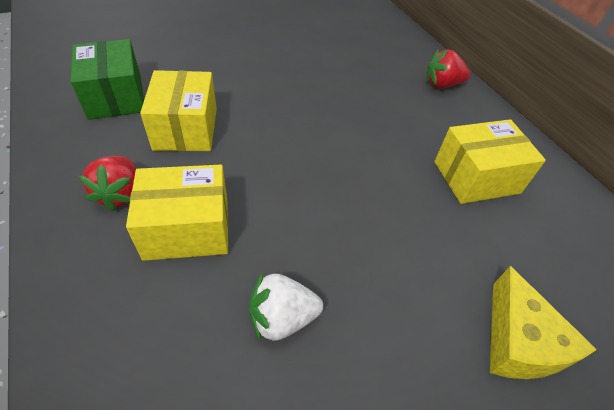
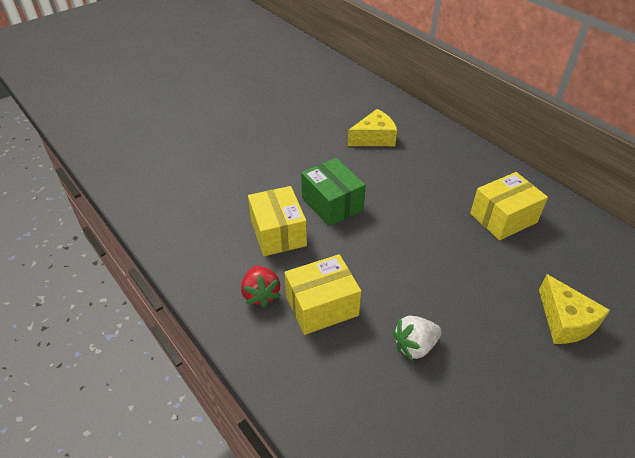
camera: 10 degrees left, 5 degrees down
(115, 97) = (208, 220): green box -> green box (332, 204)
(353, 55) = (374, 138): none -> yellow cheese
(442, 85) = (452, 148): red strawberry -> none

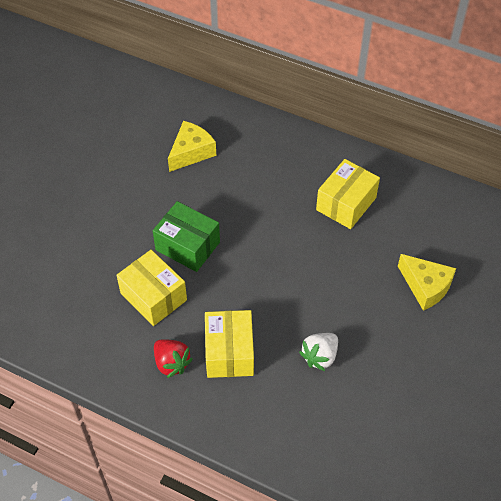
camera: 25 degrees left, 10 degrees up
(322, 306) = (229, 352): yellow box -> yellow box turned 45 degrees counterclockwise

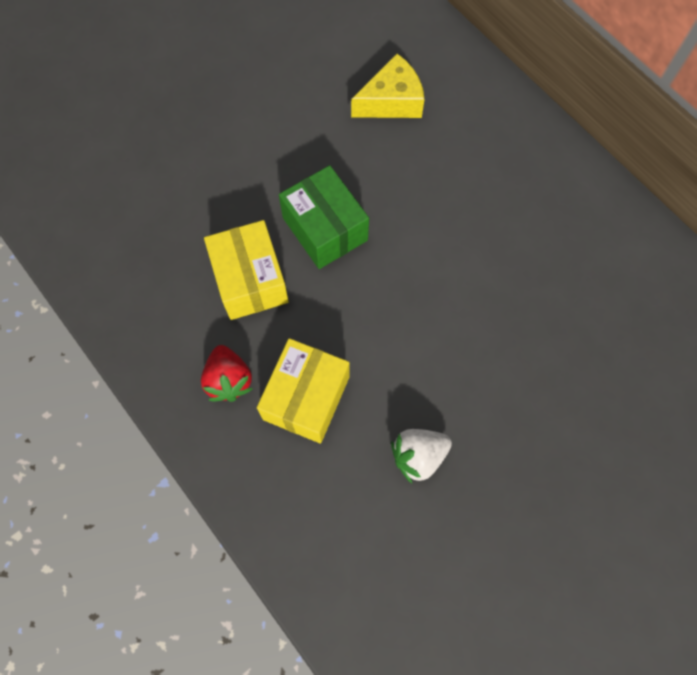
camera: 25 degrees right, 15 degrees up
(346, 204) = (559, 254): yellow box -> none
(426, 287) = (610, 420): yellow cheese -> none

